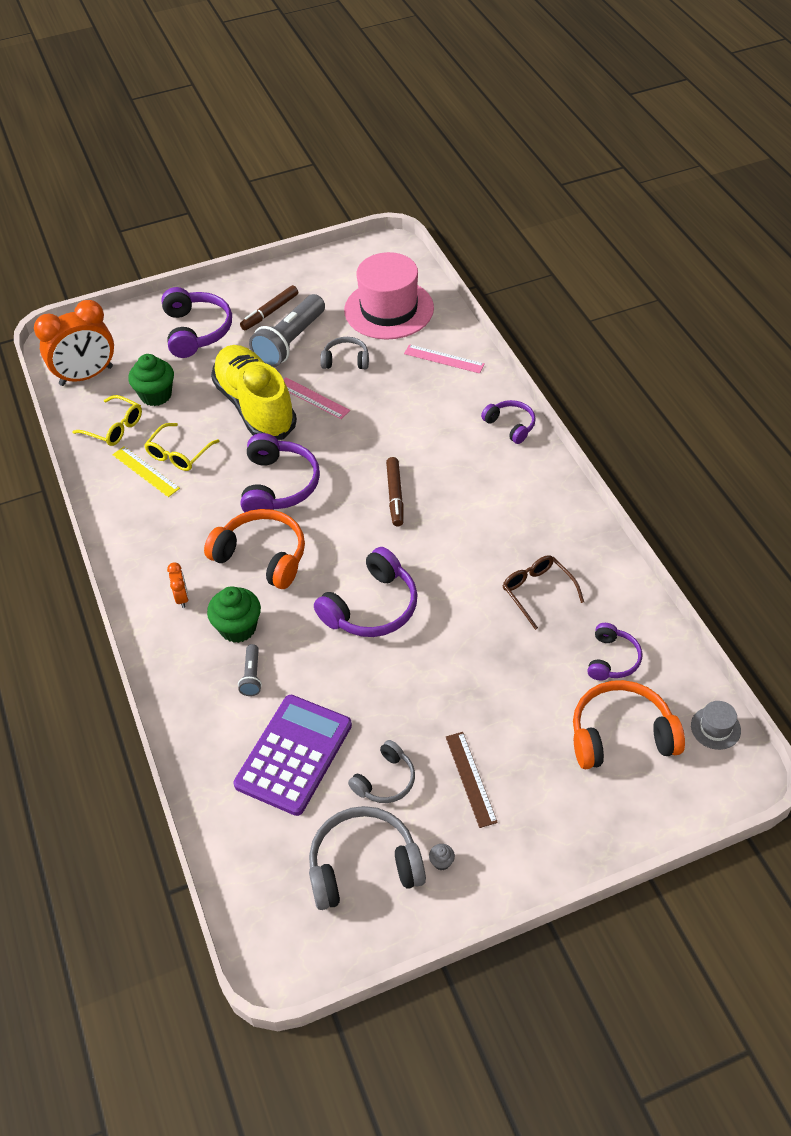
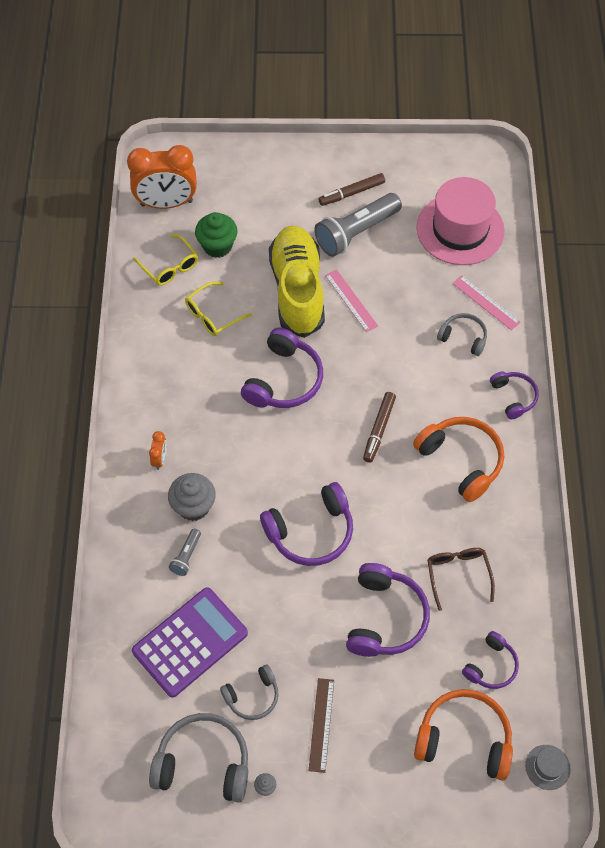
camera: 20 degrees right, 10 degrees up
(145, 471) = (178, 322): yellow ruler -> none
(196, 331) = (279, 190): purple headphones -> purple headphones (385, 618)
(238, 628) = (193, 506): green cupcake -> grey cupcake
(262, 556) = (241, 445): orange headphones -> orange headphones (461, 461)
(346, 360) = (397, 271): grey headphones -> grey headphones (463, 337)

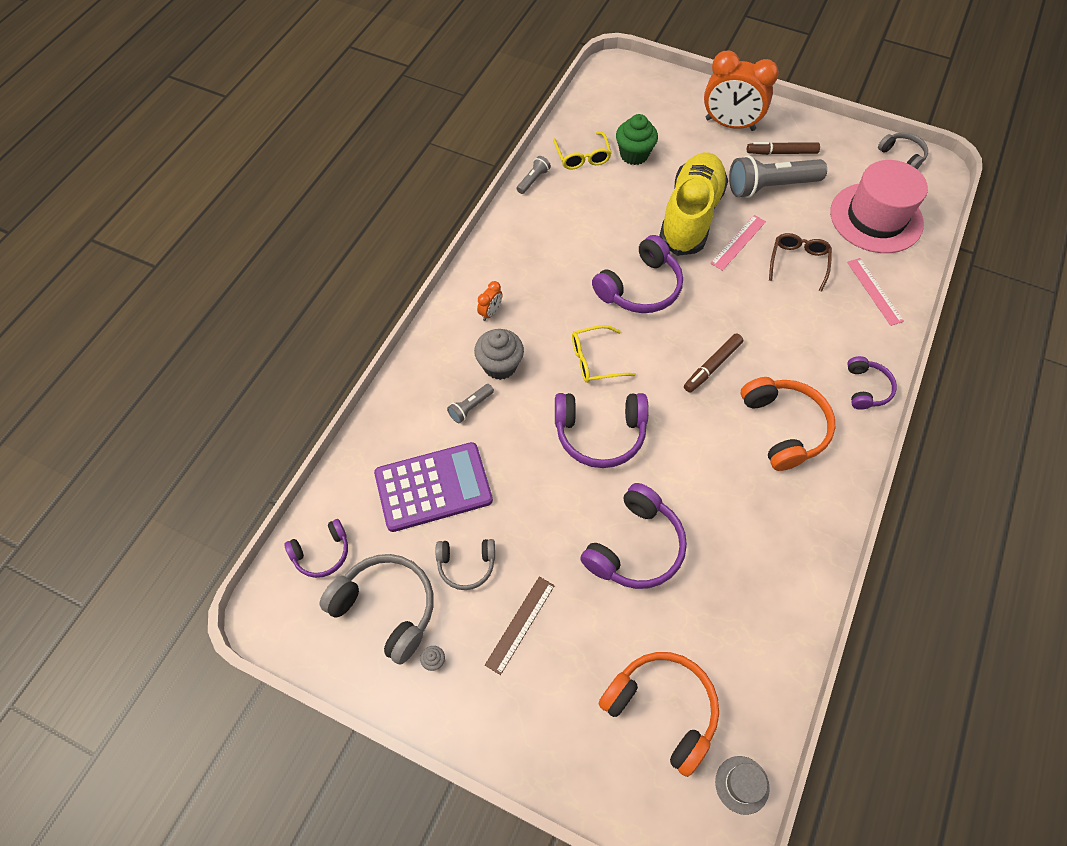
camera: 25 degrees right, 0 degrees up
(134, 309) = (533, 180): none -> grey flashlight
(166, 203) = (605, 106): orange clock -> orange clock (730, 124)
(213, 315) = (601, 209): yellow glasses -> yellow glasses (595, 360)
(351, 300) = (738, 242): pink ruler -> pink ruler turned 45 degrees clockwise
(458, 575) = (731, 537): brown glasses -> brown glasses (798, 262)
(463, 337) = (837, 314): grey headphones -> grey headphones (902, 156)
(491, 666) = (726, 645): purple headphones -> purple headphones (322, 553)

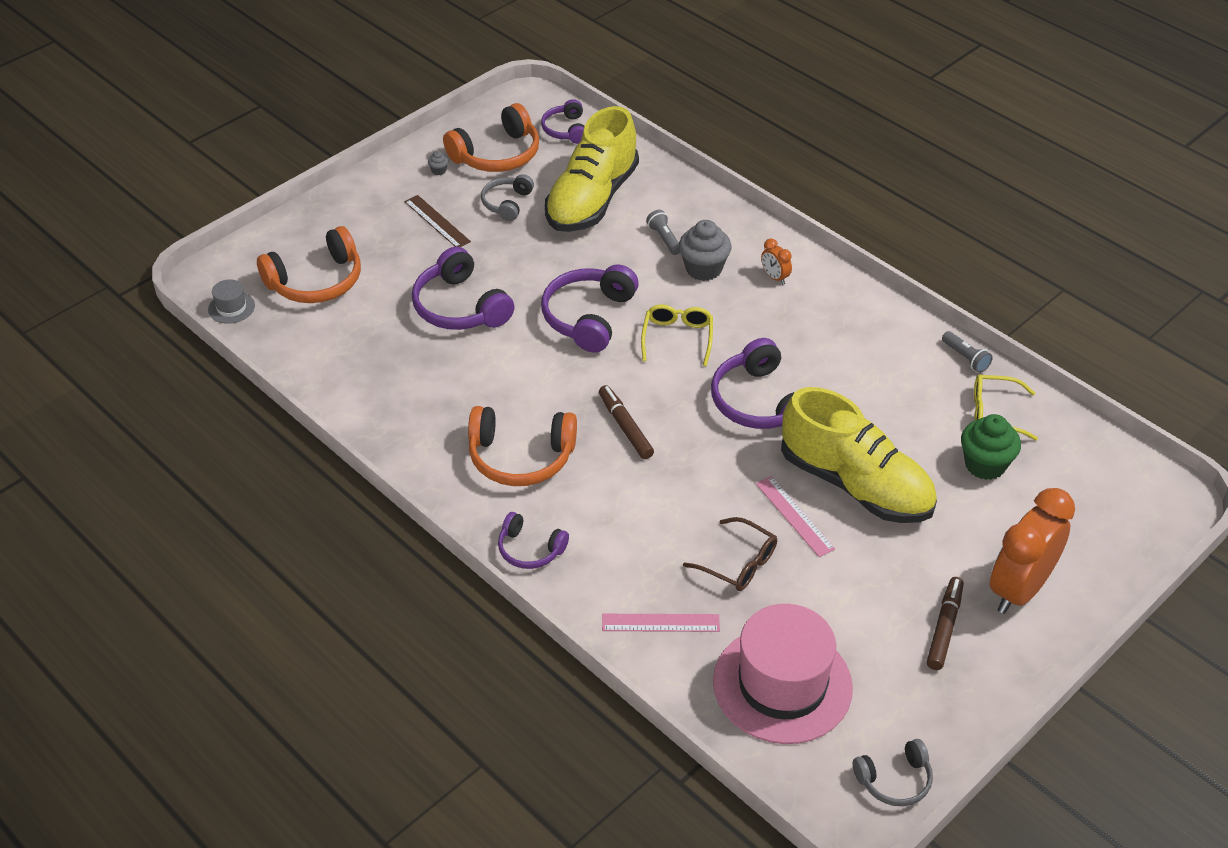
camera: 110 degrees right, 15 degrees down
(386, 608) = (497, 154): grey headphones -> orange headphones
(433, 487) = (592, 199): purple calculator -> yellow shoe
(770, 187) = (881, 587): grey flashlight -> none

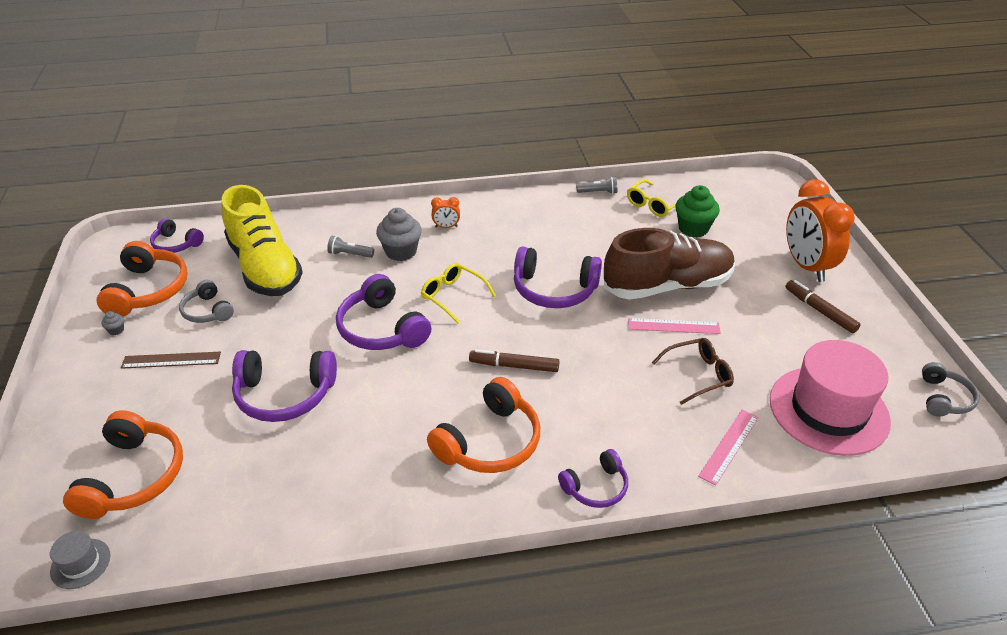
camera: 55 degrees left, 5 degrees down
(855, 485) = (667, 286): yellow shoe -> brown shoe

